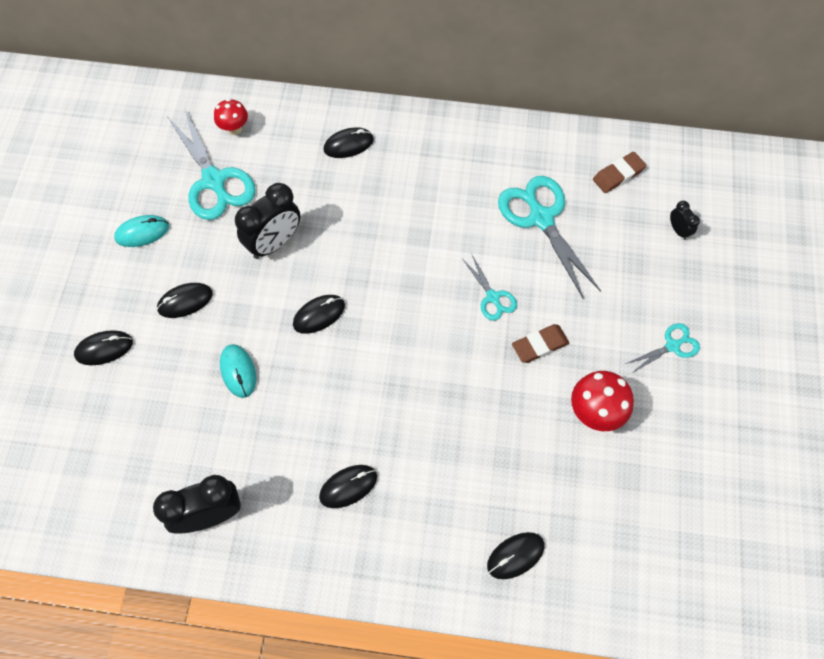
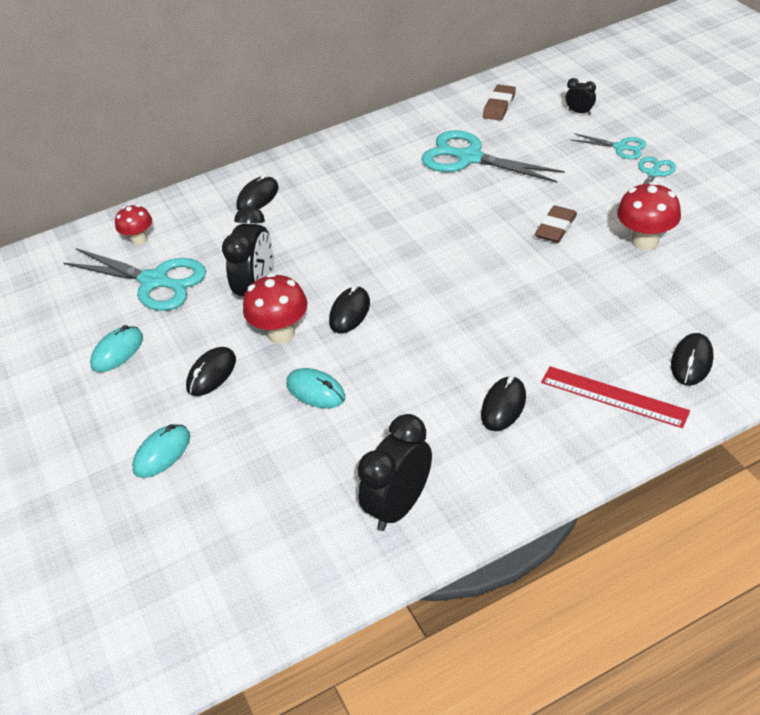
camera: 30 degrees left, 20 degrees down
(104, 349) = (162, 453): black mouse -> turquoise mouse
(258, 299) = (281, 333): none -> red mushroom
(430, 541) = (613, 397): none -> red ruler
(493, 297) = (485, 221): turquoise scissors -> turquoise scissors (620, 147)

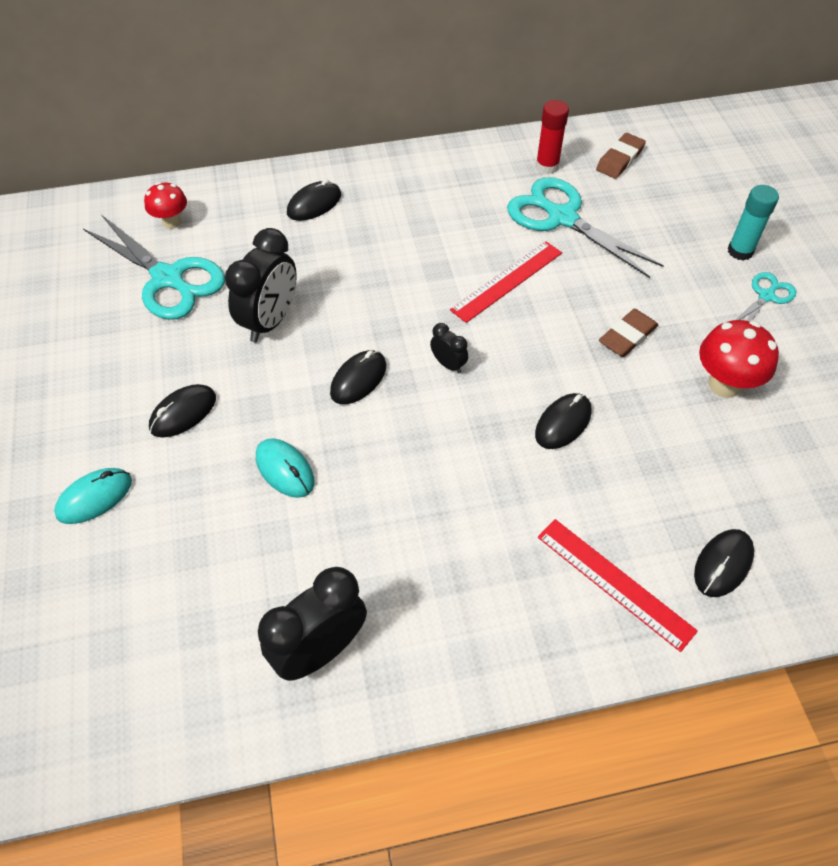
camera: 10 degrees right, 10 degrees up
(117, 351) = (97, 355): turquoise mouse -> none
(281, 333) = (275, 384): red mushroom -> none
(442, 124) = (547, 166): none -> red glue stick
(443, 213) = (507, 281): none -> red ruler
(503, 406) = (483, 555): black mouse -> black mouse (563, 423)
(579, 112) = (708, 192): black clock -> black clock (448, 364)
(620, 147) = (740, 251): turquoise scissors -> turquoise glue stick

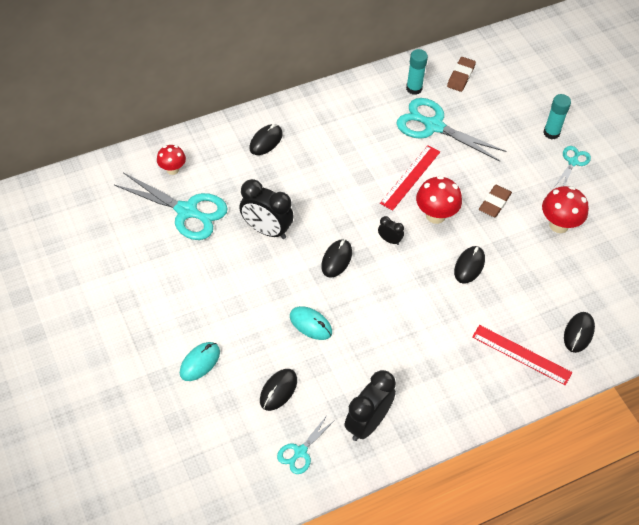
camera: 15 degrees left, 0 degrees up
(183, 413) = (234, 300): black mouse -> black mouse (278, 390)
(192, 678) = (300, 452): none -> turquoise scissors
(270, 321) = (266, 230): black clock -> black clock turned 105 degrees clockwise
(530, 340) = (435, 215): none -> red mushroom
(547, 166) = (414, 88): red glue stick -> turquoise glue stick

